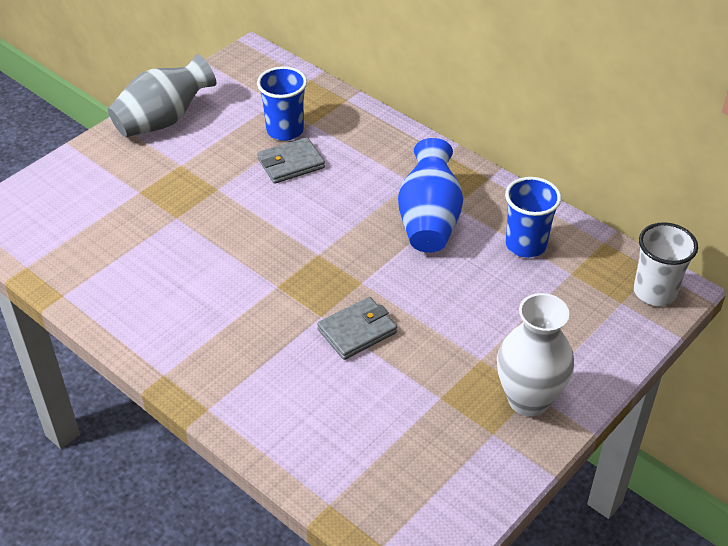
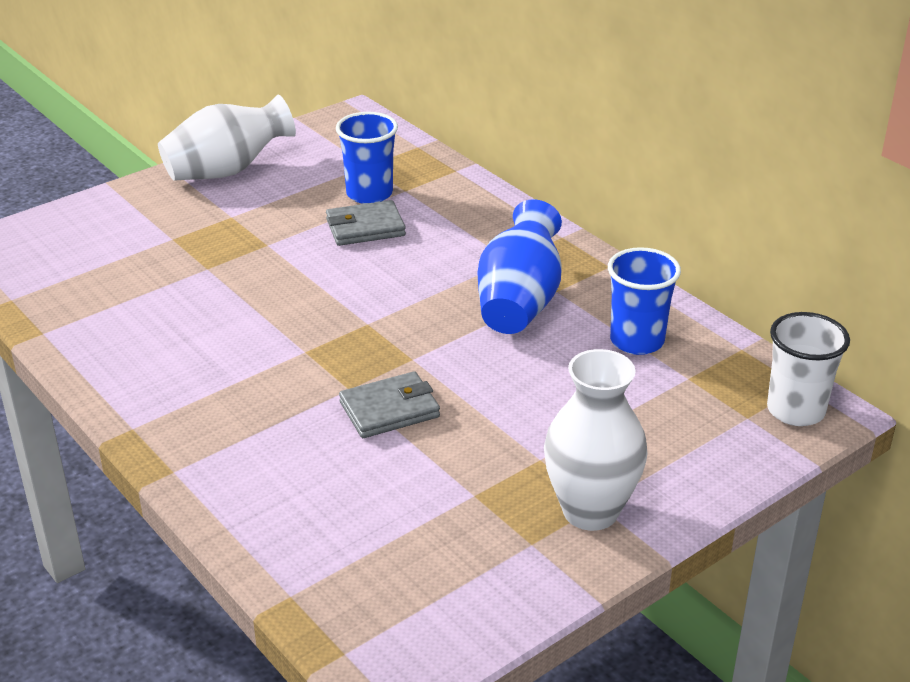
camera: 10 degrees right, 10 degrees down
(163, 120) = (227, 171): grey vase -> white vase

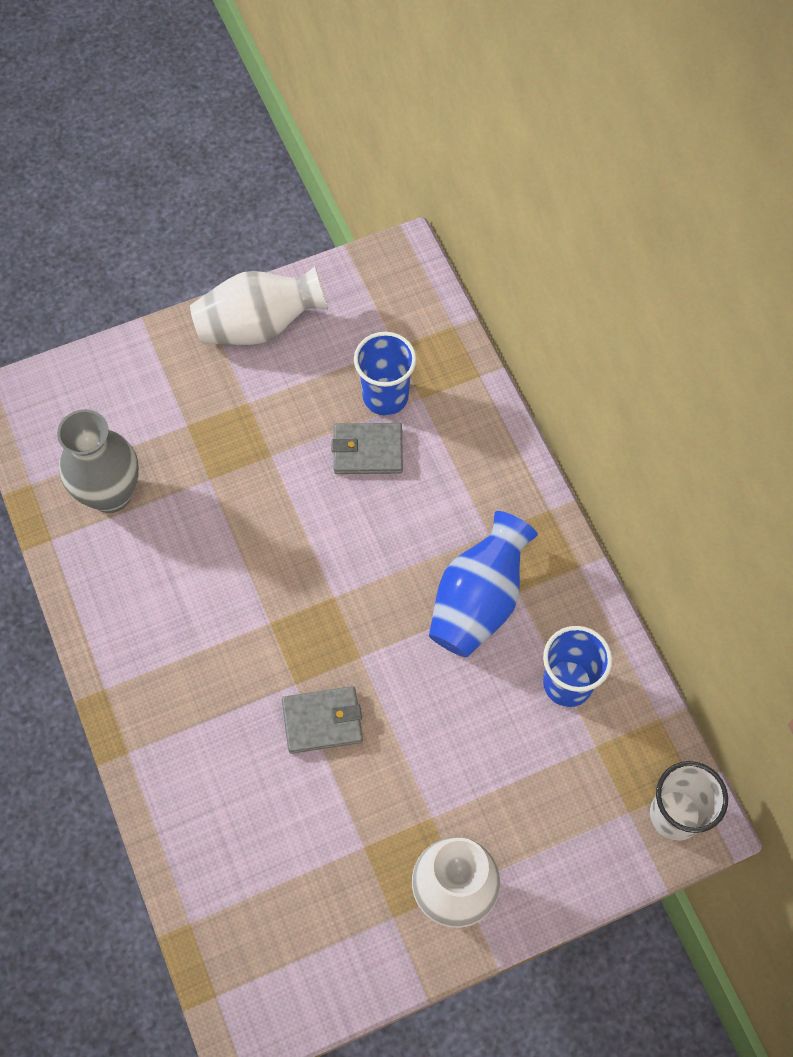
camera: 15 degrees right, 30 degrees up
(103, 293) = (111, 494): none -> grey vase

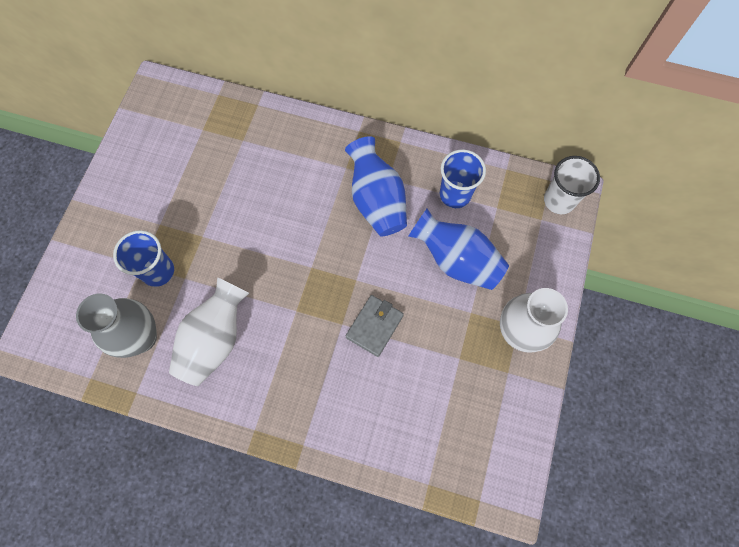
camera: 50 degrees left, 5 degrees up
(259, 326) = (121, 184): white vase -> white vase (215, 339)
(368, 451) = (246, 187): grey wallet -> none
(385, 396) = (225, 155): blue cup -> blue cup (158, 271)
(483, 750) = (456, 260): none -> blue vase

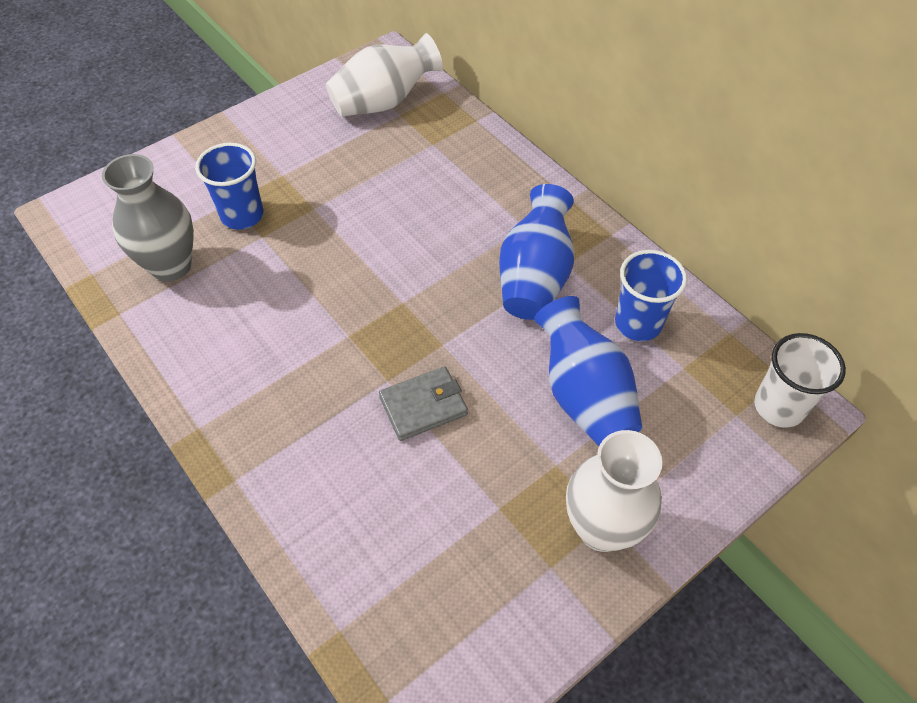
camera: 35 degrees right, 15 degrees down
(215, 339) = (239, 312): white vase -> white vase (384, 102)

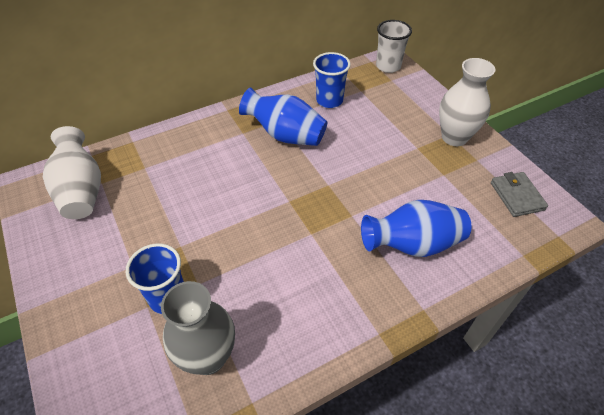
camera: 80 degrees left, 5 degrees down
(423, 406) = (373, 199): grey wallet -> grey wallet (516, 196)
(583, 395) = (374, 129): blue vase -> blue vase (413, 244)

